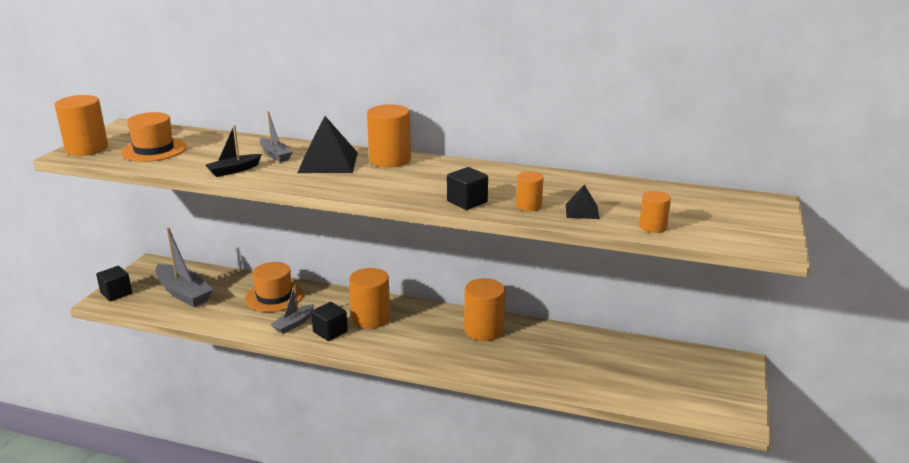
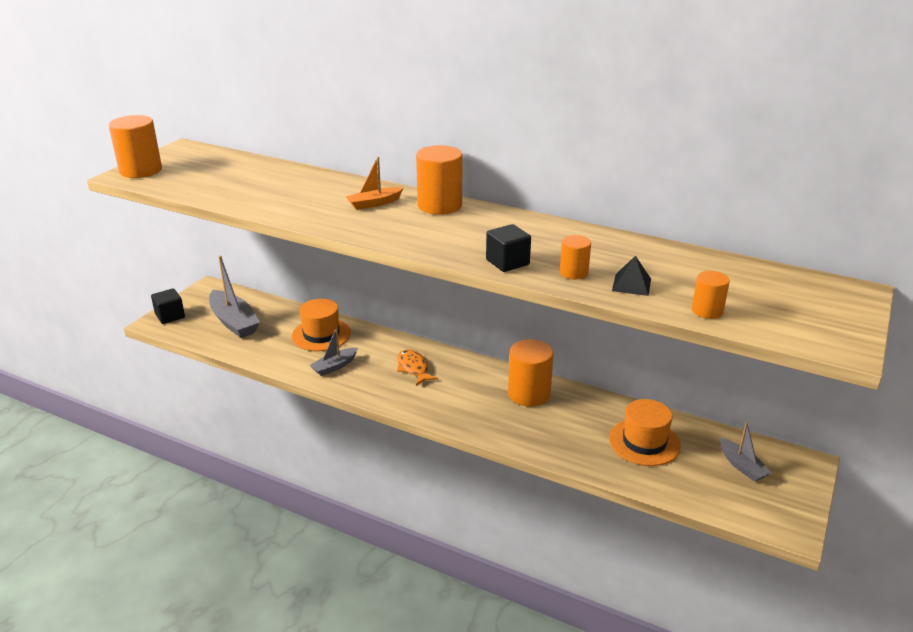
camera: 10 degrees right, 5 degrees up
(154, 150) = (204, 177): orange hat -> orange hat (644, 442)
(234, 170) = (276, 206): black boat -> none
(275, 155) = (323, 191): grey boat -> grey boat (742, 466)
(328, 162) = (374, 203): black pyramid -> orange boat
(330, 332) = (369, 379): black cube -> none
(371, 318) = (413, 368): orange cylinder -> orange fish

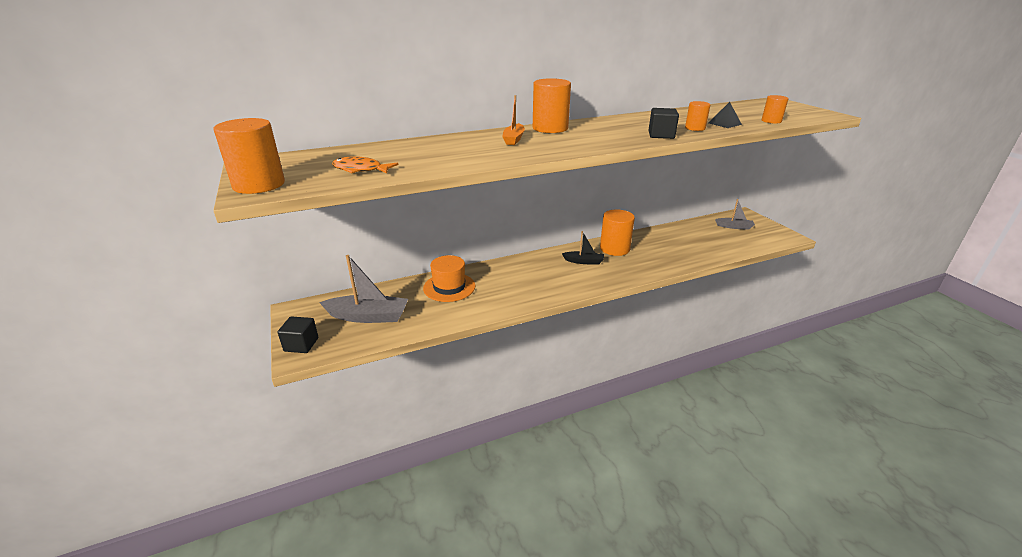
camera: 50 degrees left, 0 degrees up
(334, 366) = (497, 297): grey boat -> none
(413, 368) = (540, 271): orange fish -> orange fish (360, 170)
(469, 385) = (584, 261): none -> black boat
(644, 442) = (693, 239): orange hat -> none

